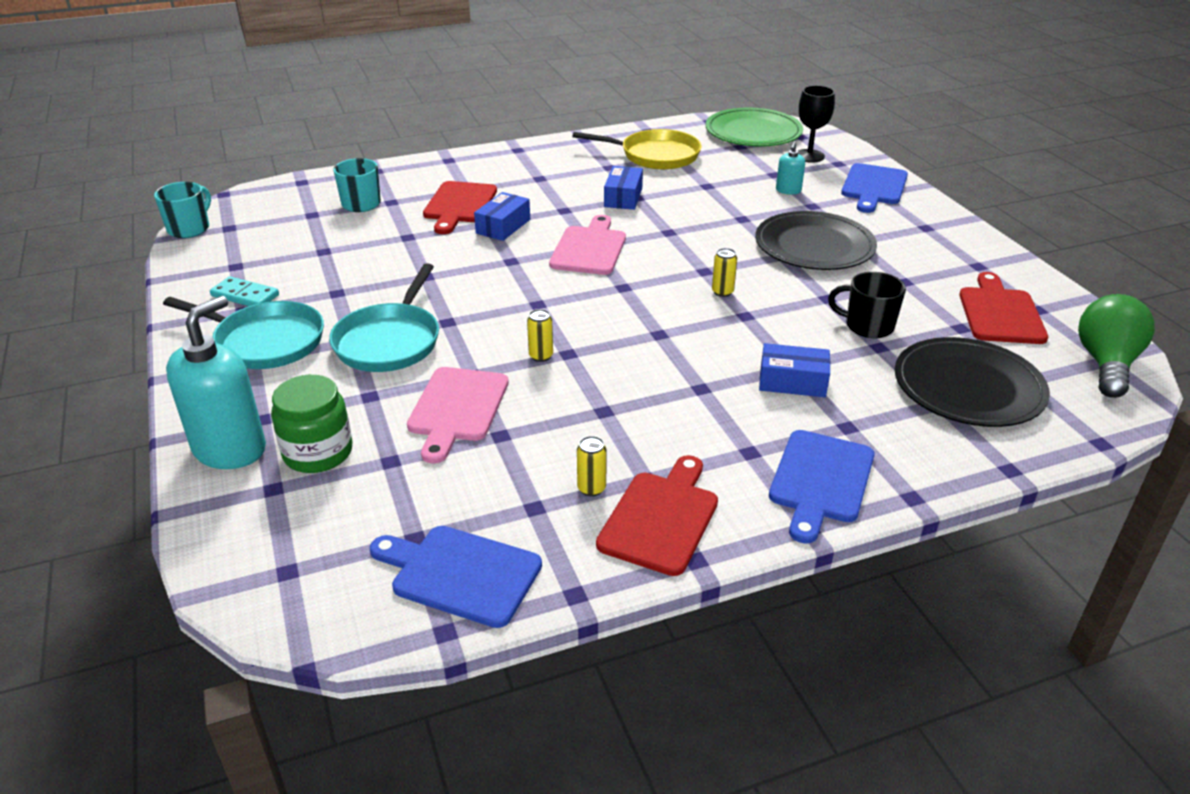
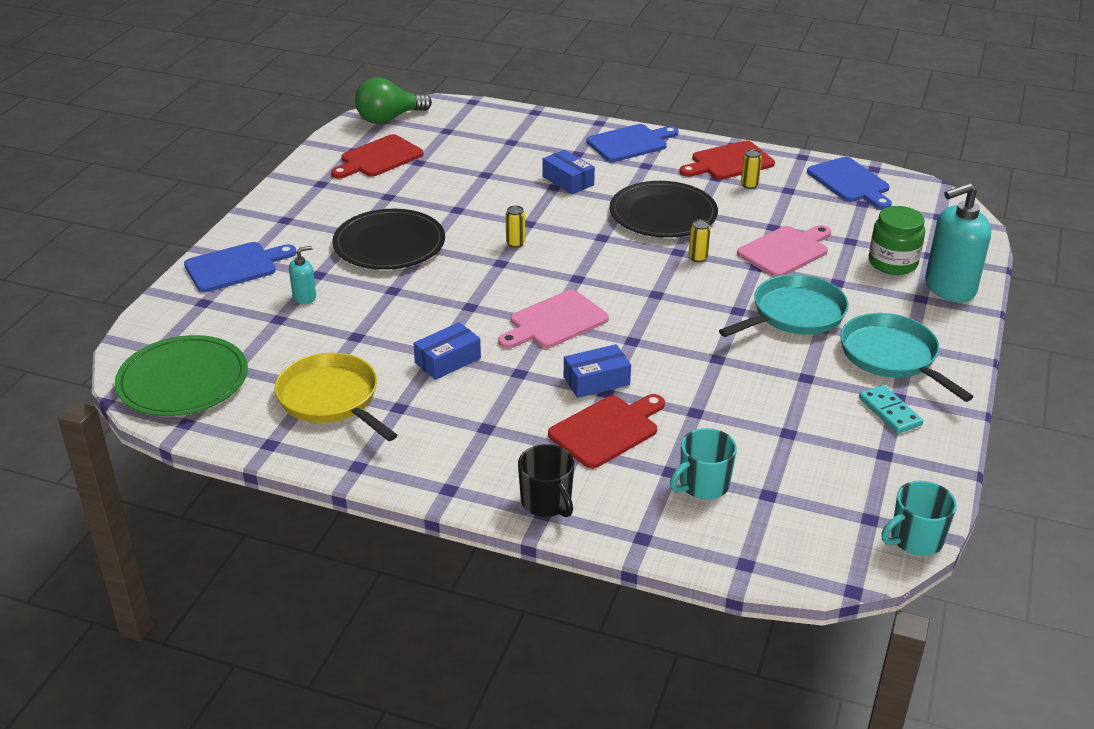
camera: 140 degrees left, 0 degrees up
(809, 156) = (206, 323): black goblet -> none
(867, 326) = (468, 185): black mug -> black mug (547, 502)
(968, 387) = (481, 140): black plate -> black plate (663, 214)

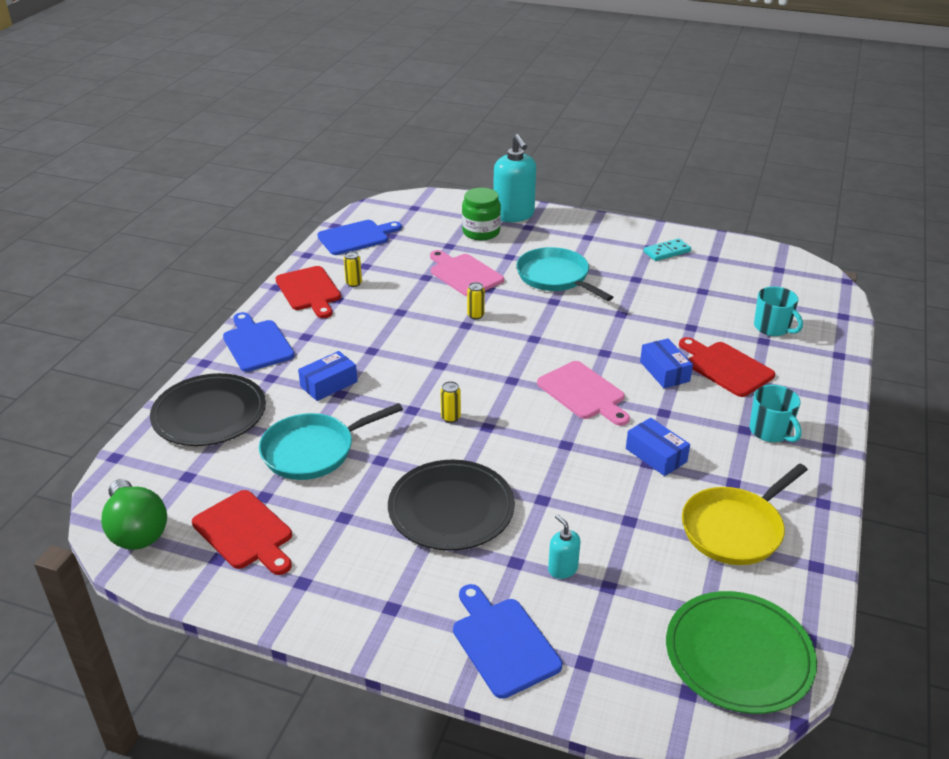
camera: 90 degrees left, 0 degrees up
(547, 502) = (822, 397): black mug -> none
(663, 214) = (400, 330): black plate -> black plate (209, 413)
(892, 357) = (603, 244): turquoise pan -> turquoise pan (313, 451)
(915, 539) = (791, 256): turquoise mug -> turquoise mug (770, 431)

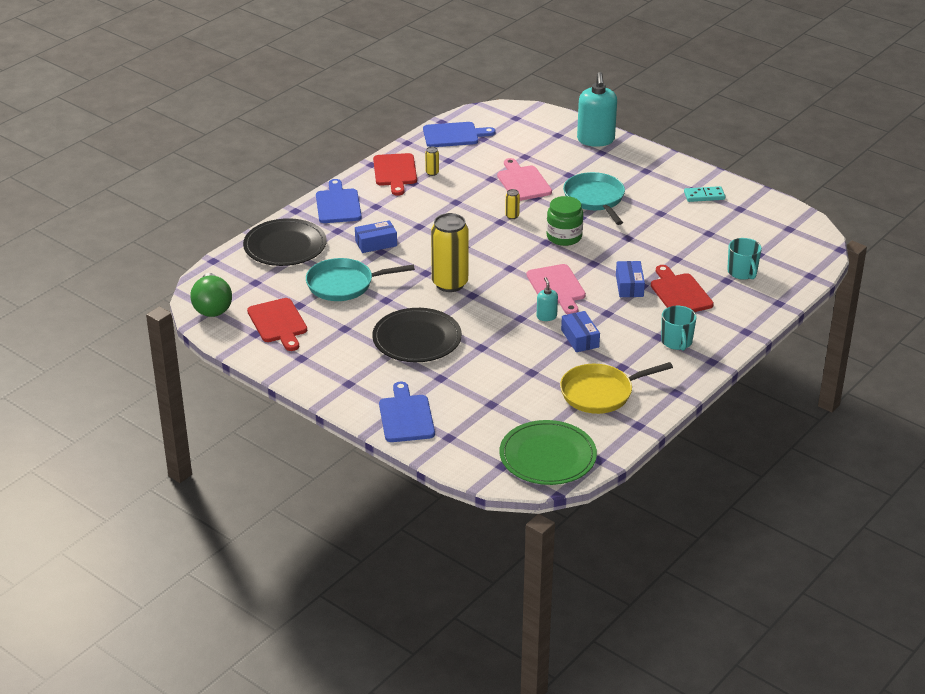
camera: 20 degrees right, 0 degrees up
(450, 417) = (450, 283): yellow can -> yellow can, size x2.47
(481, 232) = (558, 150): green jar -> green jar (564, 237)
(562, 569) = (468, 388): turquoise soap dispenser -> turquoise soap dispenser (546, 316)

